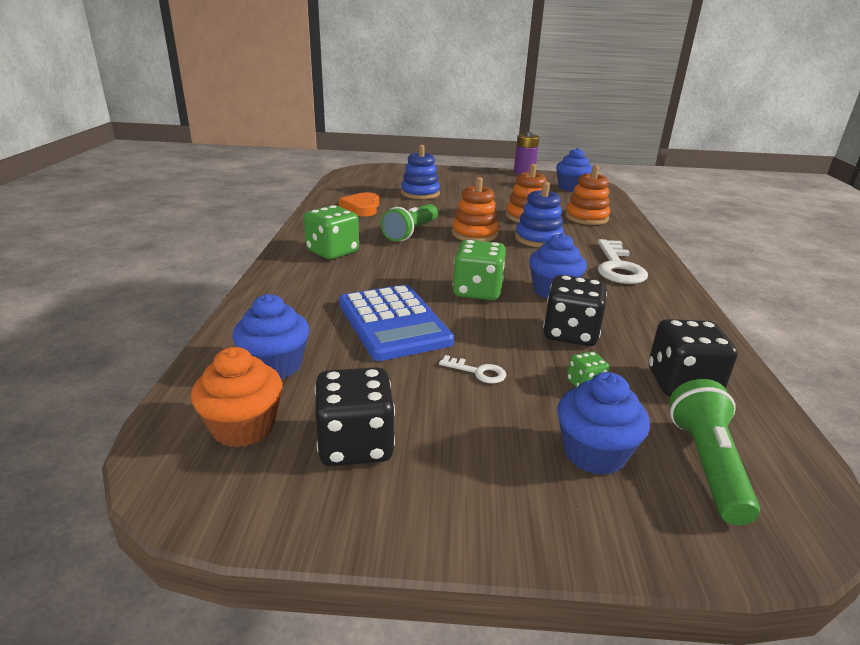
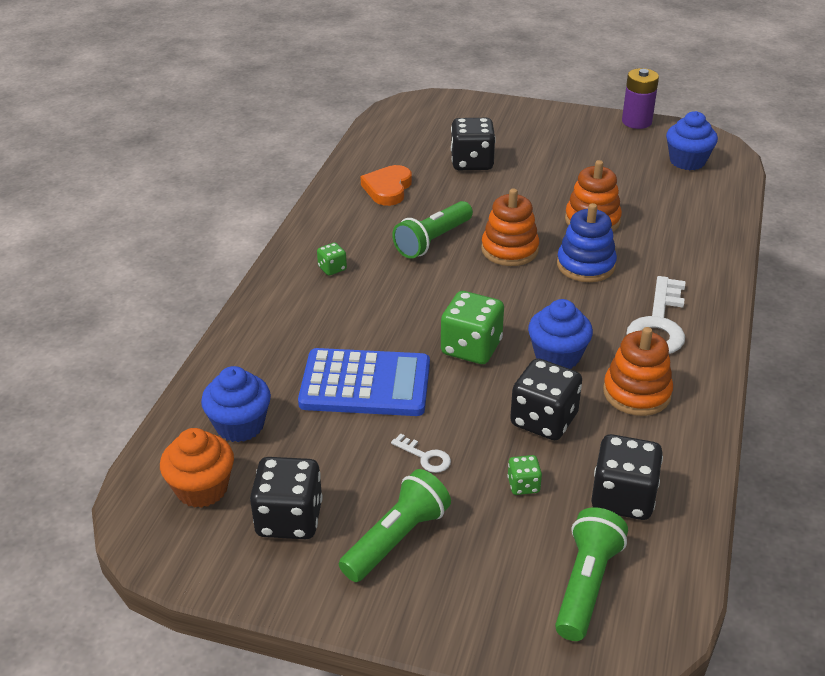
camera: 15 degrees right, 10 degrees up
(332, 252) = (332, 268): green dice -> green dice, size x0.49
(393, 323) = (365, 384): blue calculator -> blue calculator turned 75 degrees counterclockwise
(420, 193) = (472, 162): blue stacking toy -> black dice
(484, 448) = (396, 538): none -> green flashlight
(586, 218) = (672, 228): orange stacking toy -> orange stacking toy (636, 393)
(594, 453) = (490, 558): blue cupcake -> none

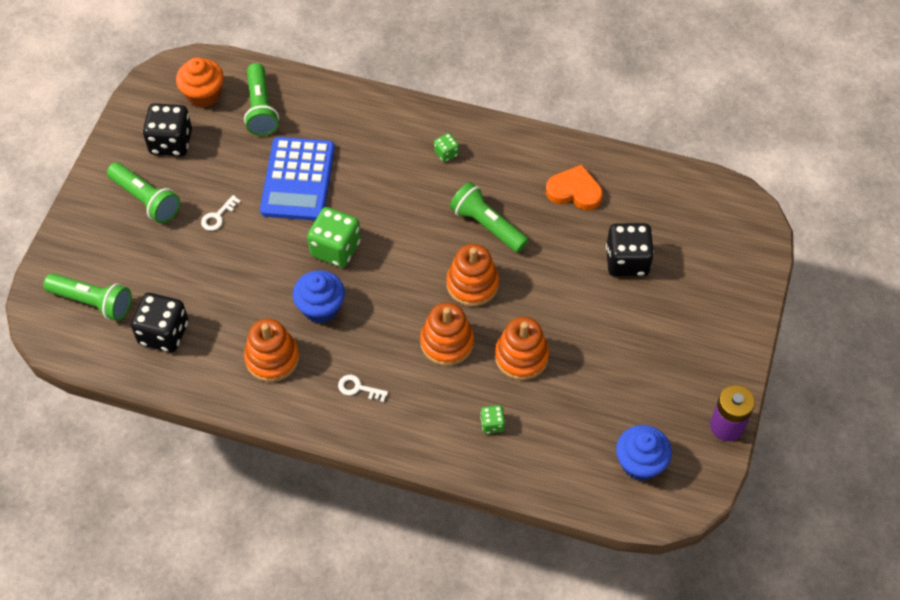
camera: 90 degrees right, 20 degrees up
(240, 425) = (261, 109): blue cupcake -> green flashlight
(523, 485) = (183, 274): green dice -> green dice (492, 424)
(544, 420) = (248, 292): black dice -> none
(585, 265) = (447, 342): blue stacking toy -> orange stacking toy
(658, 324) = (358, 388): white key -> white key, size x0.47

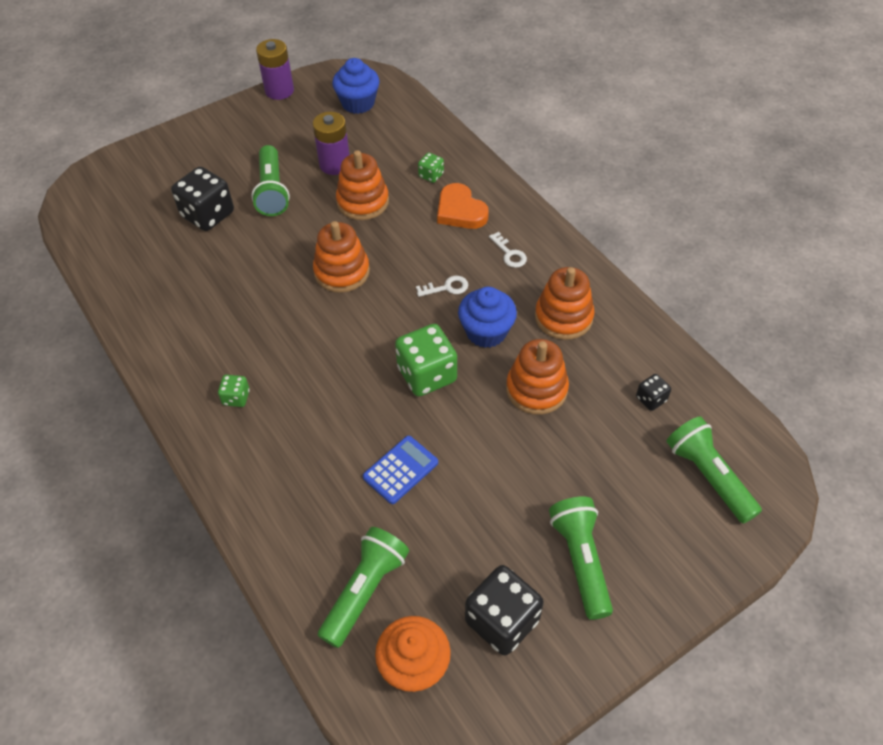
camera: 140 degrees left, 5 degrees down
(164, 333) = (651, 399): black dice -> black dice, size x0.49
(218, 216) = (514, 485): white key -> white key (446, 287)
(298, 180) = (400, 470): blue calculator -> blue calculator, size x0.55
(447, 342) = (408, 243): orange stacking toy -> orange stacking toy (536, 389)
(487, 225) = (277, 309): green flashlight -> green flashlight (272, 191)
(574, 191) = (175, 290): orange heart -> orange heart (460, 211)
(584, 378) = (335, 164): none -> purple battery

